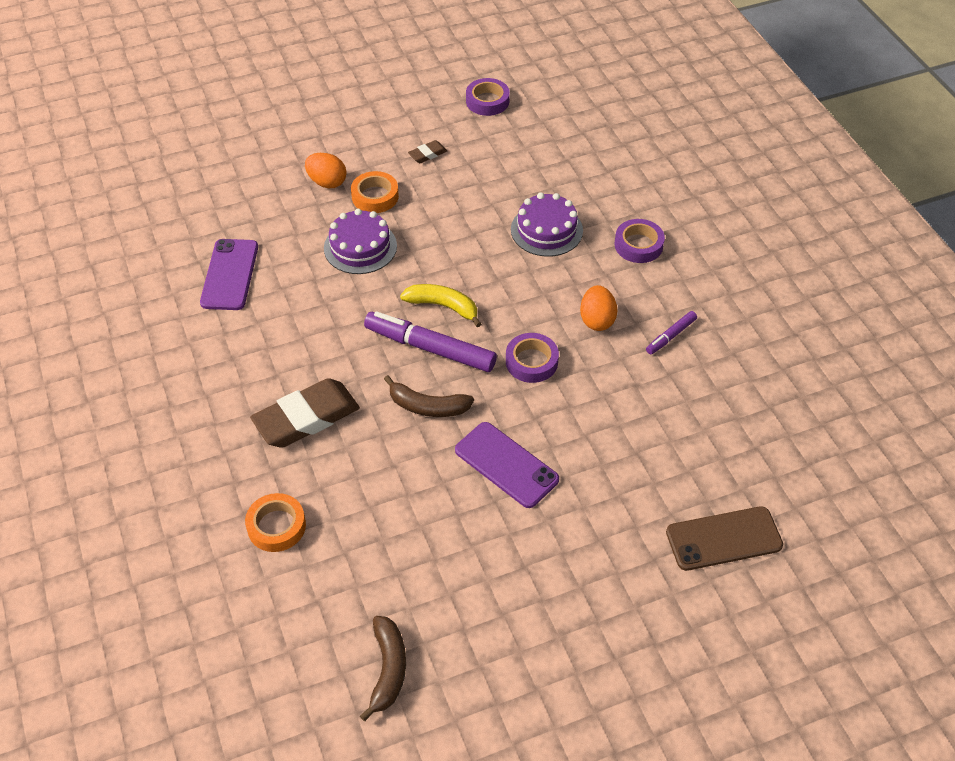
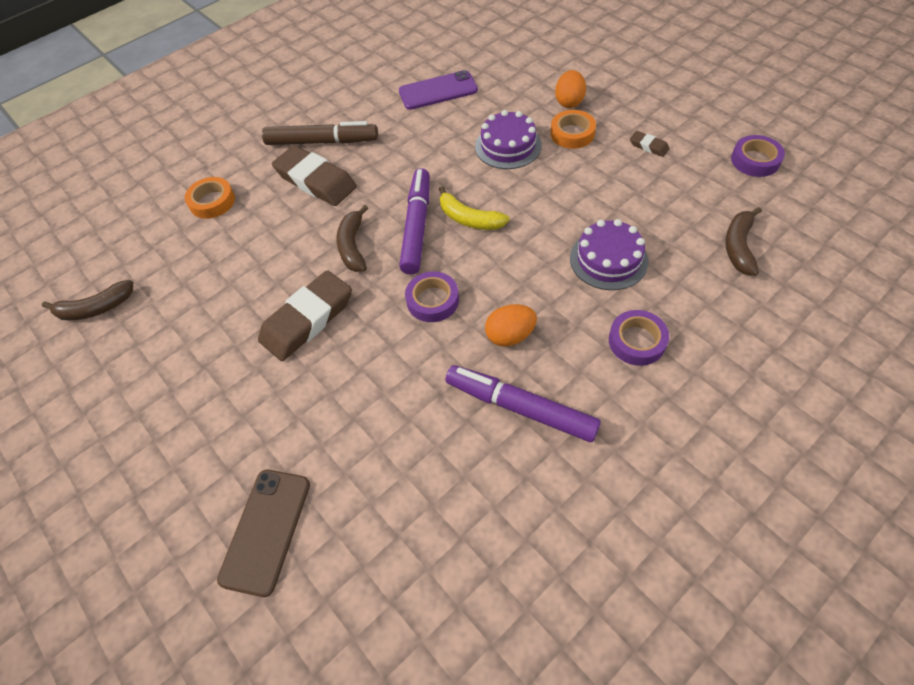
camera: 75 degrees right, 5 degrees up
(242, 398) = (322, 142): none -> brown marker
(443, 306) = (469, 219): yellow banana -> yellow banana turned 120 degrees clockwise
(506, 465) = (307, 319): purple phone -> brown eraser
(574, 151) = (738, 246): none -> brown banana
(670, 336) = (520, 407): purple marker -> purple marker, size x2.01
(723, 539) = (266, 530): brown phone -> brown phone turned 45 degrees clockwise

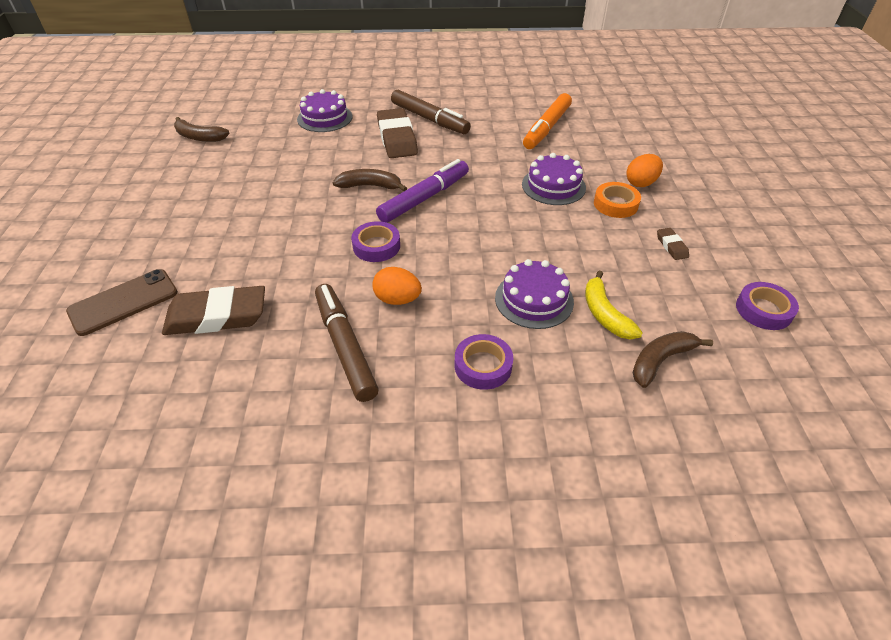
camera: 35 degrees right, 10 degrees down
(212, 202) = (325, 118): orange tape -> purple cake
(307, 319) = (291, 209): brown eraser -> brown eraser (217, 316)
(353, 246) = (370, 186): brown banana -> brown banana turned 60 degrees clockwise
(438, 91) = (546, 128): purple phone -> orange marker
(469, 219) = (465, 214): yellow banana -> yellow banana (604, 314)
(520, 407) = (345, 346): purple marker -> brown marker

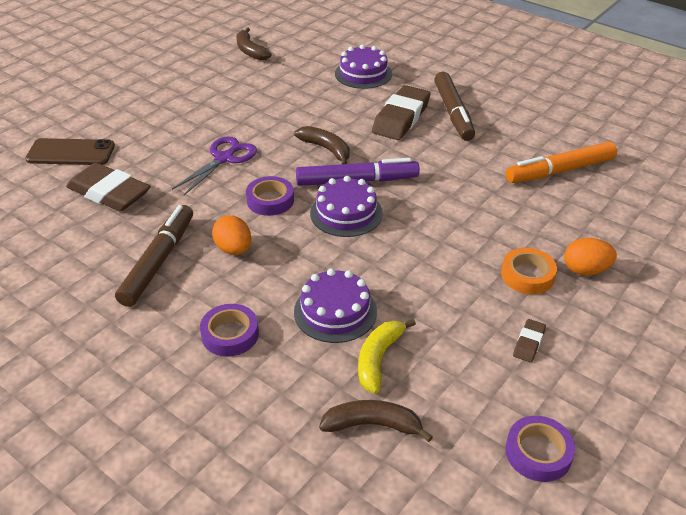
camera: 40 degrees right, 5 degrees down
(291, 233) = (224, 158): none -> purple scissors
(553, 186) = (488, 228): purple cake -> purple cake (346, 213)

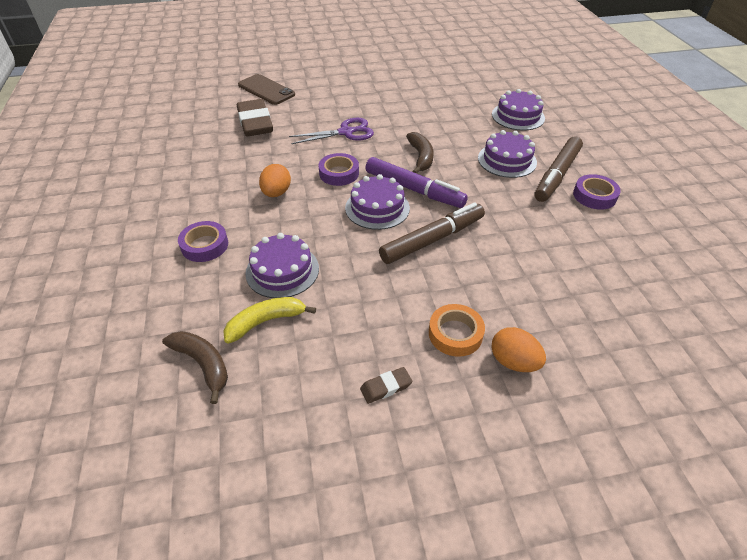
camera: 40 degrees right, 5 degrees up
(159, 261) = (227, 177): brown marker -> brown marker (432, 240)
(250, 51) = (453, 70): brown banana -> none
(401, 118) = (507, 160): brown eraser -> purple cake
(538, 453) = (279, 478): purple tape -> purple tape (594, 196)
(560, 170) = (598, 266): orange marker -> none

